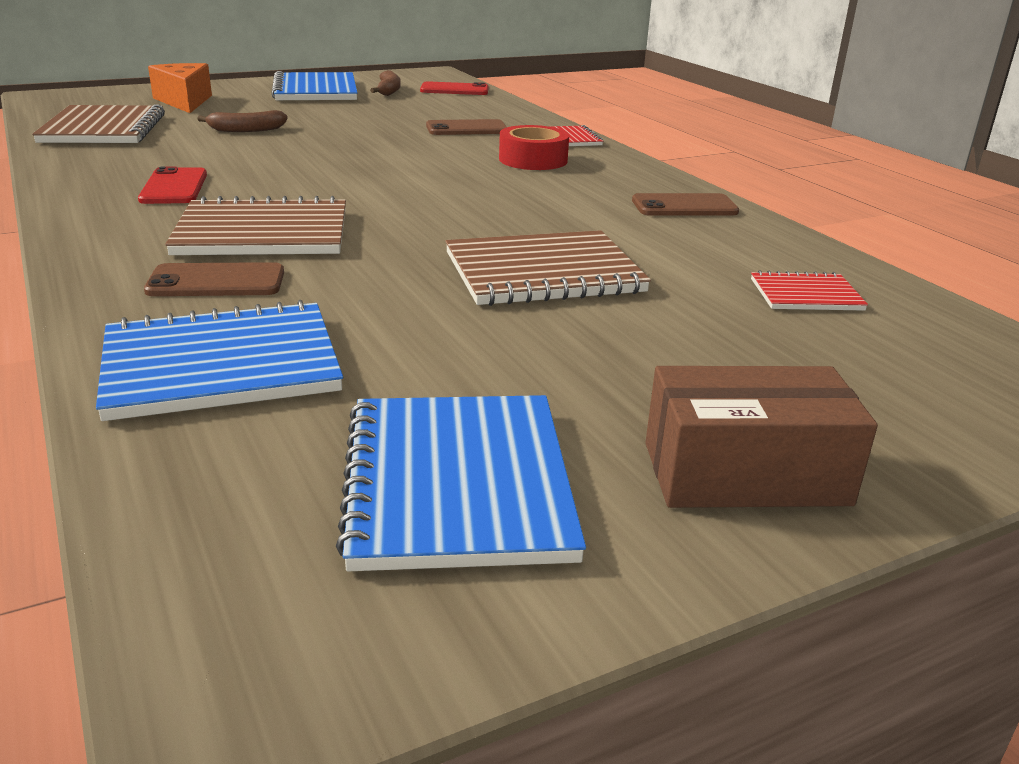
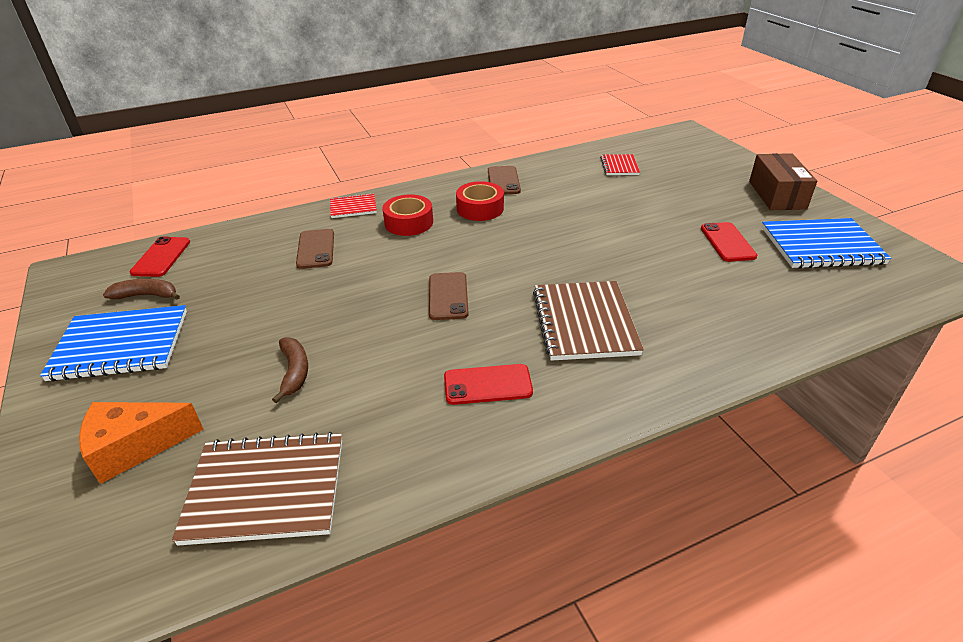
camera: 85 degrees left, 10 degrees up
(216, 282) = (672, 329): brown phone -> brown phone (448, 296)
(221, 365) = (770, 311): blue notebook -> none
(478, 363) = (727, 242): none -> red phone
(543, 273) = (617, 224): brown notebook -> none
(581, 192) = (480, 208): none -> red tape

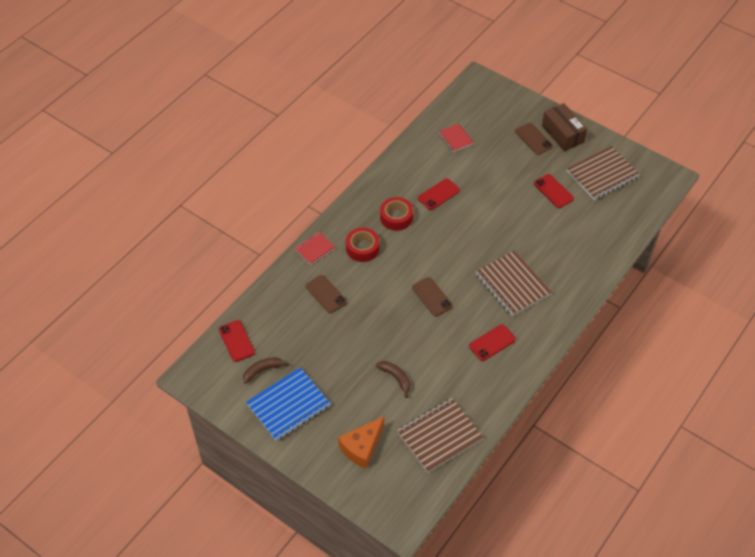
camera: 30 degrees left, 15 degrees up
(503, 181) = (391, 183): brown phone -> brown phone (533, 139)
(555, 204) = (438, 194): none -> red phone
(821, 246) = (602, 174): blue notebook -> brown notebook

